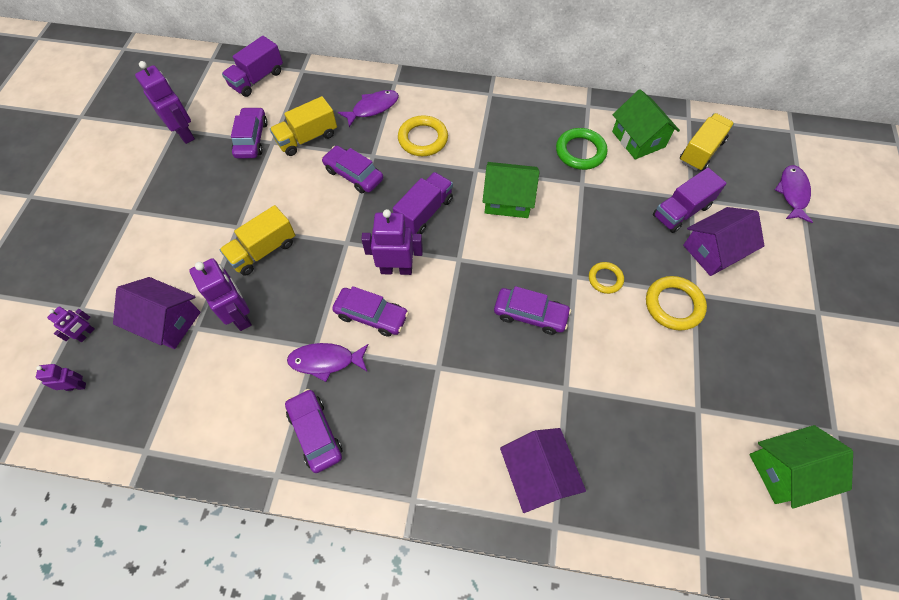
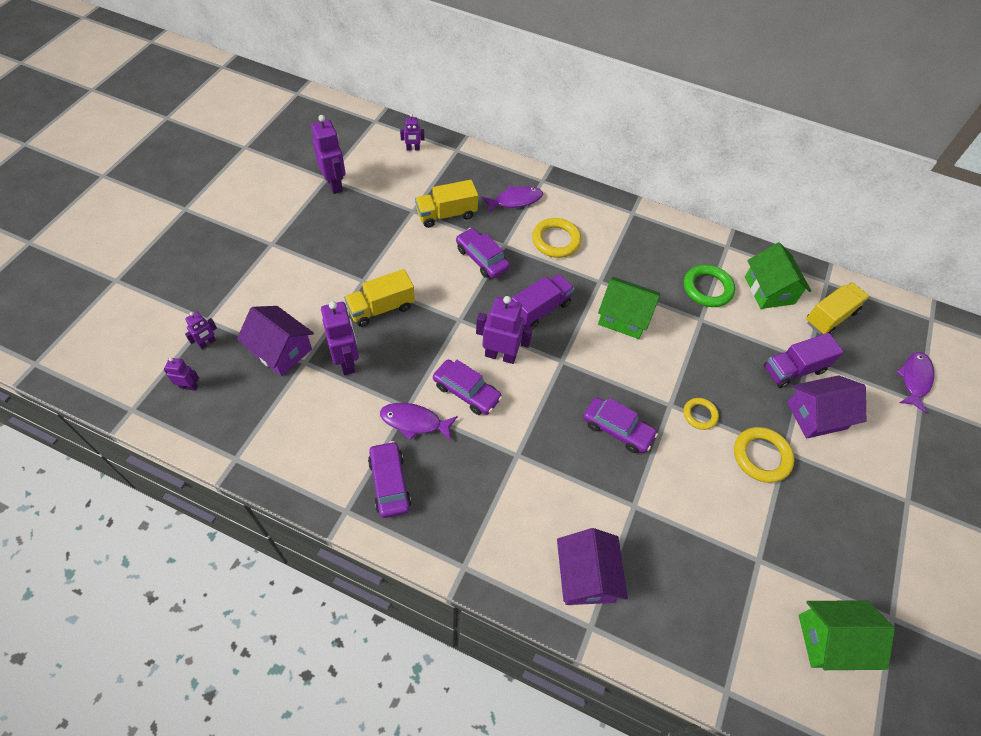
camera: 10 degrees right, 5 degrees down
(251, 139) = (395, 203): purple car -> none
(257, 79) = (413, 149): purple truck -> purple robot

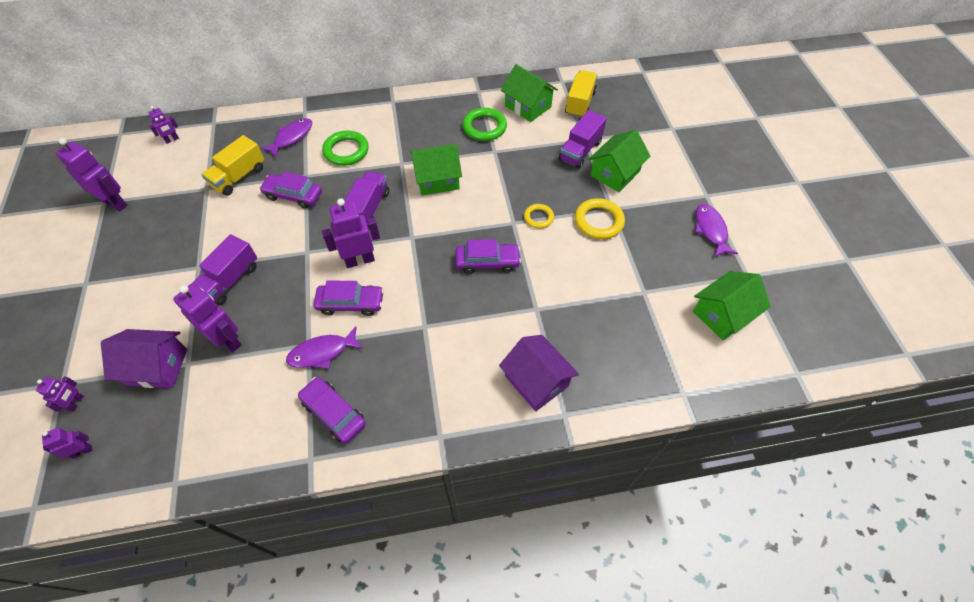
camera: 30 degrees left, 0 degrees up
(381, 308) = (230, 280): yellow truck -> purple truck
(556, 240) = (346, 151): yellow ring -> green ring
(816, 415) = (615, 173): purple house -> green house
(914, 380) = (658, 116): purple fish -> purple fish (711, 230)

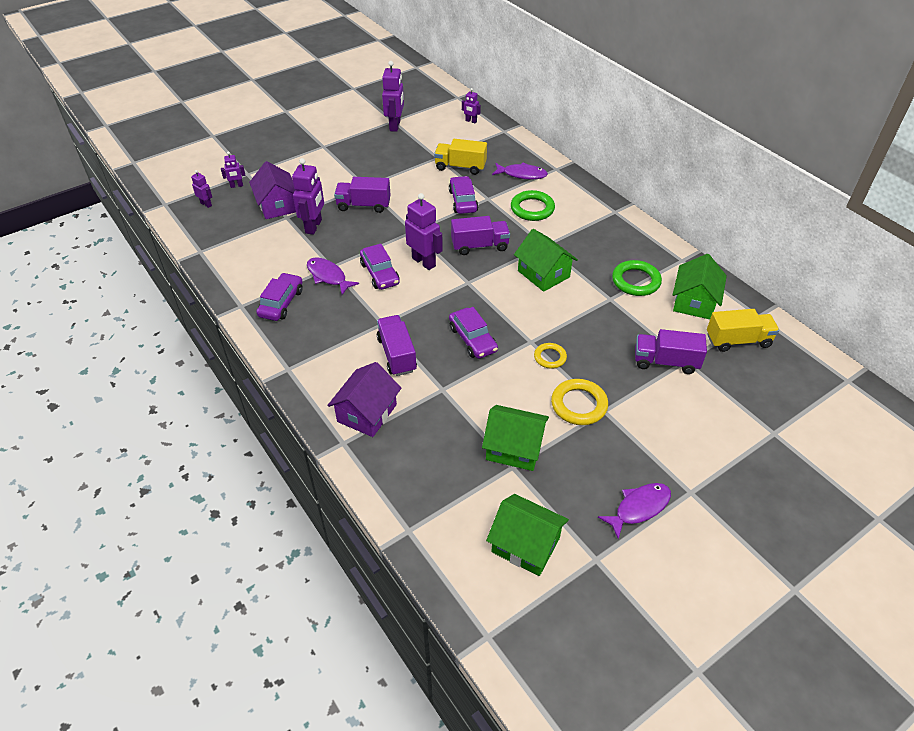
camera: 65 degrees right, 10 degrees down
(474, 329) = (397, 354): none -> purple truck
(615, 173) = (657, 399): green house -> green house (514, 448)

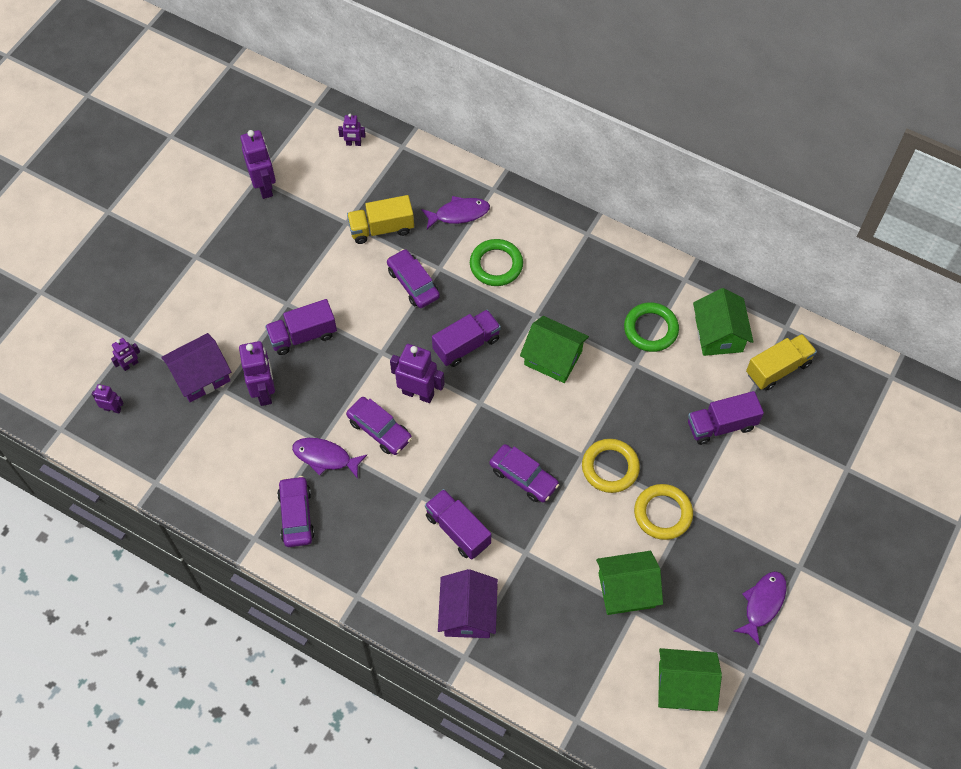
camera: 25 degrees left, 15 degrees up
(277, 205) = (201, 376): purple house -> purple house turned 75 degrees counterclockwise
(550, 357) = (610, 467): yellow ring -> yellow ring, size x1.64

